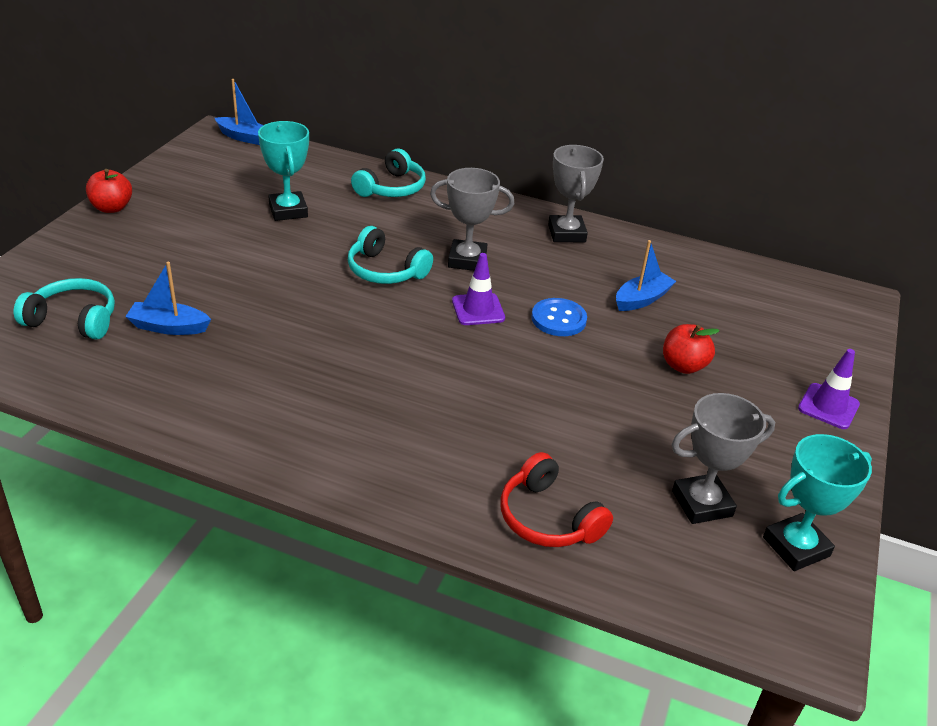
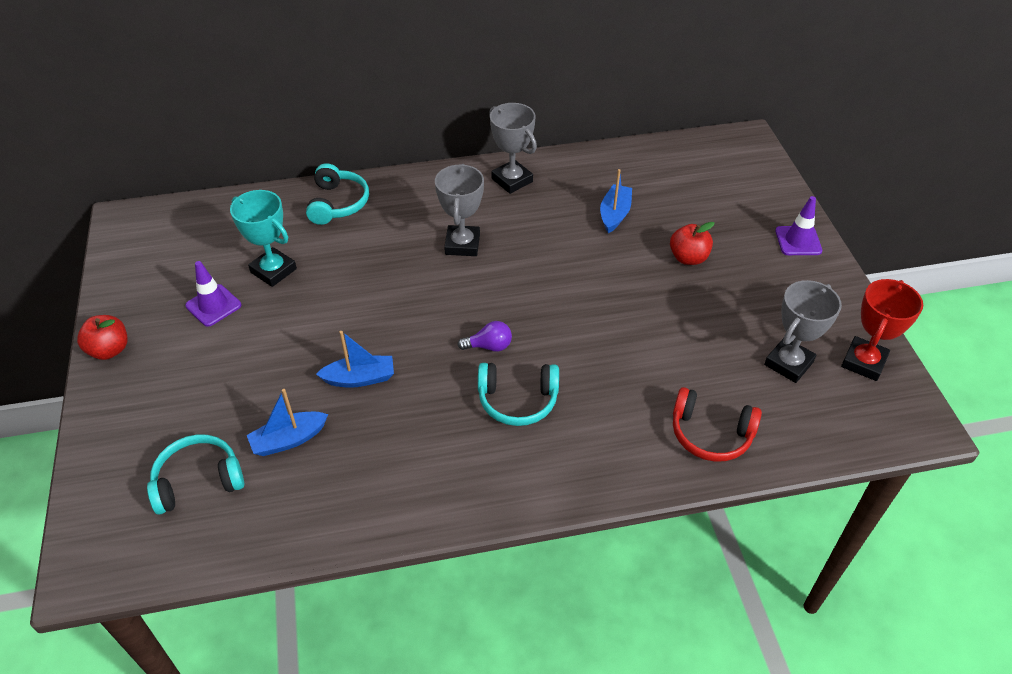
camera: 30 degrees left, 10 degrees up
(244, 137) = (155, 212): blue boat -> blue boat (360, 378)
(385, 270) = (410, 288): turquoise headphones -> turquoise headphones (517, 400)
(407, 343) = (489, 346): none -> purple light bulb
(467, 260) = (462, 244): grey trophy -> grey trophy turned 60 degrees counterclockwise
(478, 309) = (512, 286): purple traffic cone -> purple traffic cone (213, 305)
(558, 319) = (575, 263): blue button -> none
(796, 547) = (863, 362): turquoise trophy -> red trophy

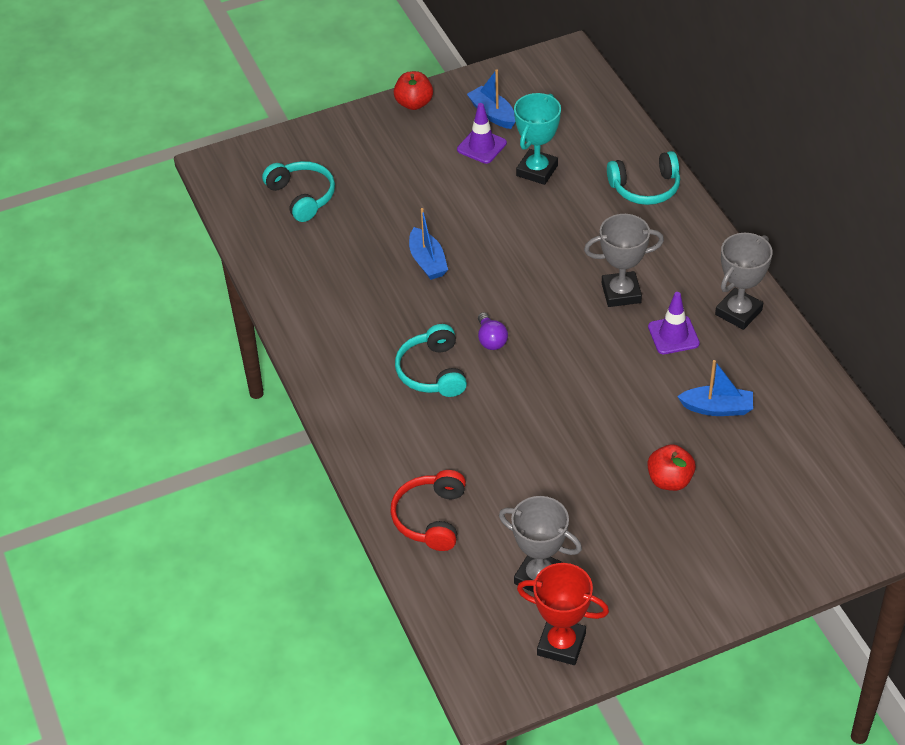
camera: 80 degrees right, 0 degrees up
(288, 440) = (352, 235): blue boat -> blue boat (492, 114)
(798, 241) = (737, 581): purple traffic cone -> purple traffic cone (673, 335)

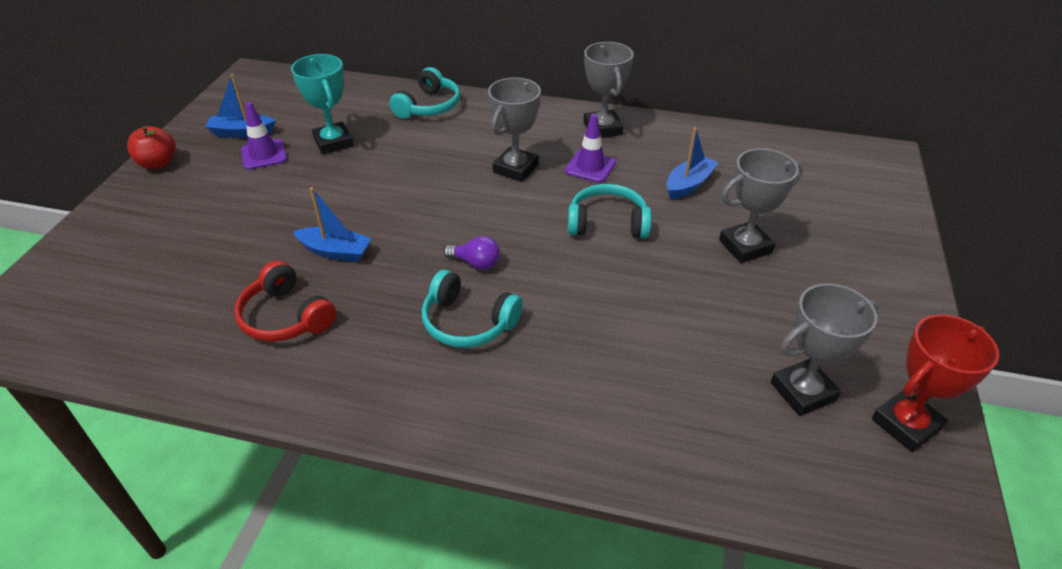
camera: 55 degrees left, 5 degrees down
(302, 196) = (133, 288): turquoise headphones -> turquoise headphones (607, 223)
(430, 518) = (657, 434): red headphones -> red headphones (285, 317)
(669, 480) = (745, 246): red apple -> grey trophy

